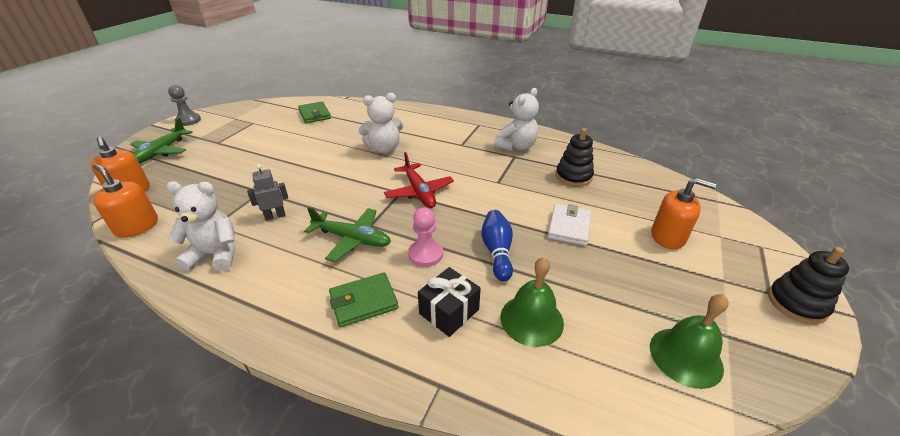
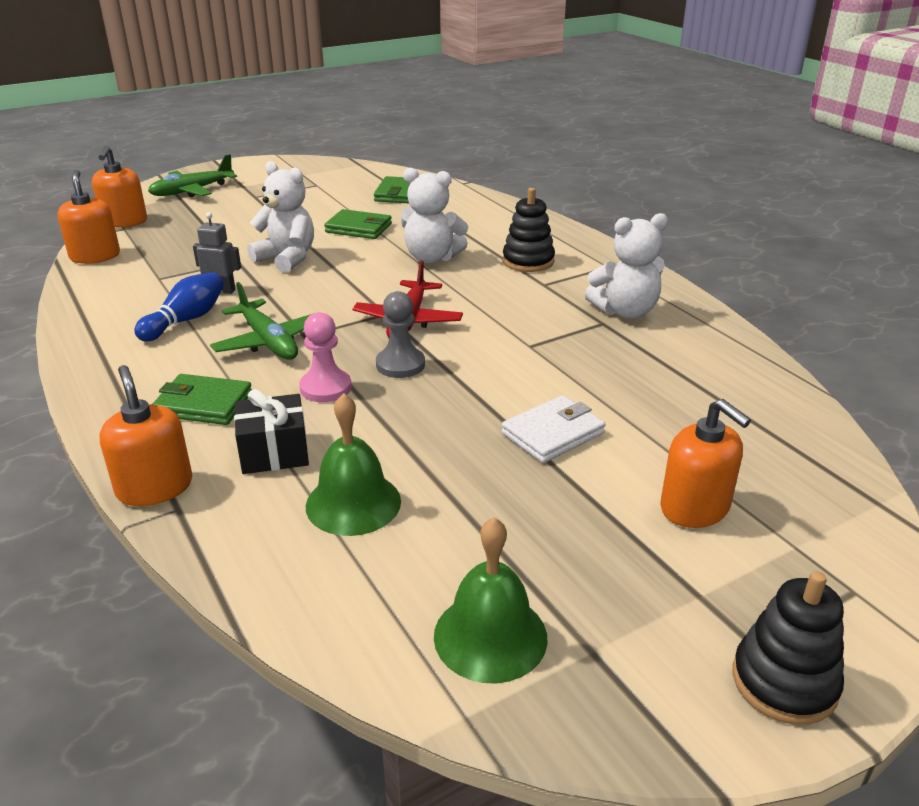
camera: 35 degrees right, 5 degrees down
(188, 120) = (253, 165): grey pawn -> grey pawn (400, 365)
(215, 255) = (128, 306): white teddy bear -> white teddy bear (287, 259)
(317, 143) = (358, 228): none -> green wallet
(406, 379) = (155, 487): none -> orange soap dispenser
(497, 251) = (413, 420): blue bowling pin -> blue bowling pin (186, 320)
(573, 176) = (659, 378): black stacking toy -> black stacking toy (528, 261)

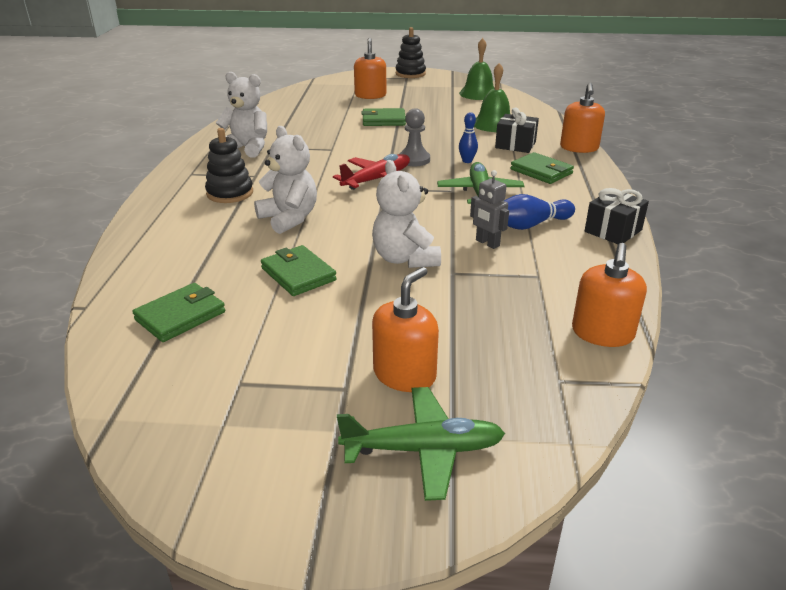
camera: 145 degrees left, 0 degrees up
(86, 341) = (613, 231): none -> black gift
(124, 221) = (555, 397): orange soap dispenser -> orange soap dispenser (404, 374)
(325, 388) = (467, 161): pink pawn -> blue bowling pin
(553, 433) = (383, 120): white wallet -> green wallet

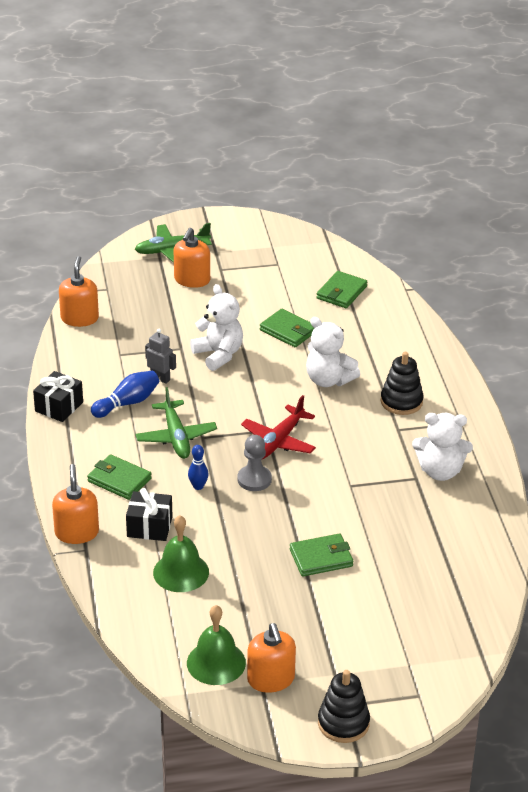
camera: 165 degrees right, 5 degrees up
(370, 95) = (370, 628): orange soap dispenser -> orange soap dispenser (271, 679)

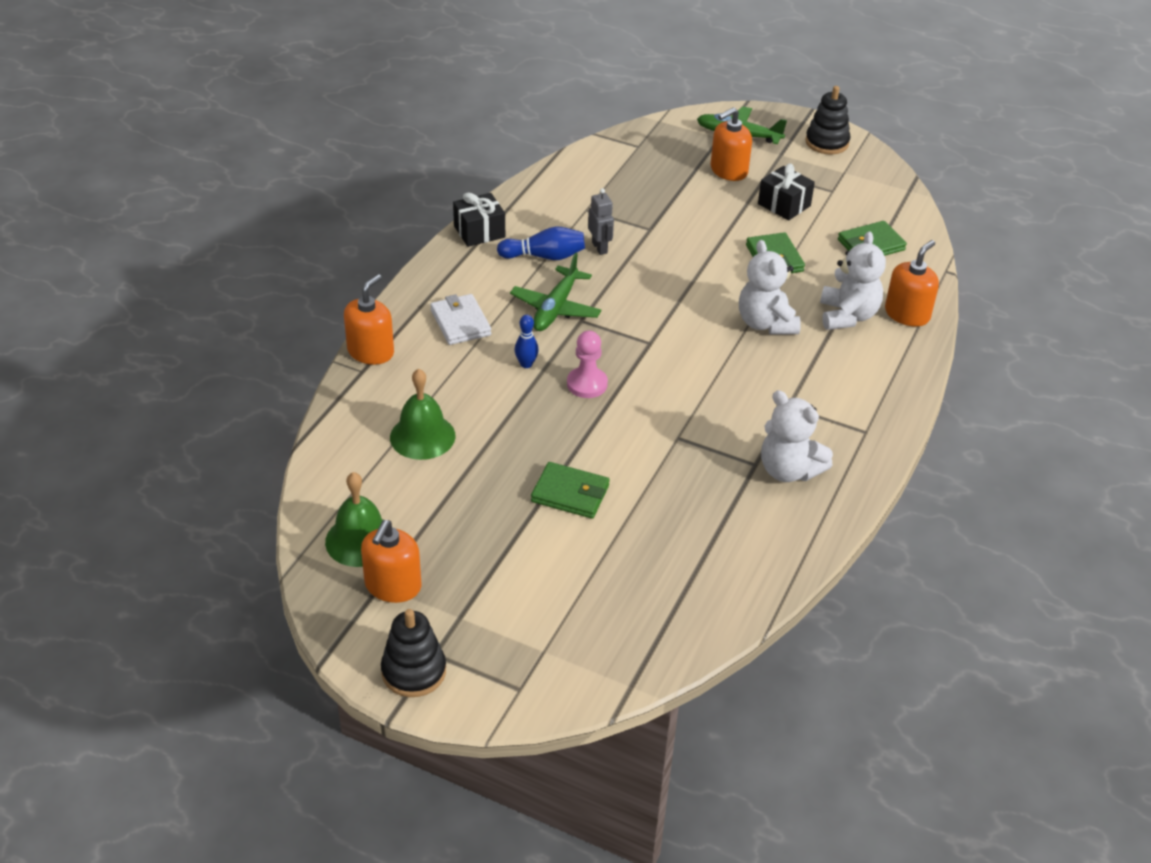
camera: 35 degrees right, 5 degrees up
(79, 318) = (584, 162): orange soap dispenser -> orange soap dispenser (907, 314)
(119, 480) = (460, 323): green wallet -> white wallet
(149, 526) = (440, 379): black gift -> black gift (784, 205)
(218, 354) = (680, 250): white teddy bear -> white teddy bear (847, 316)
(254, 479) = (587, 384): grey pawn -> pink pawn
(278, 441) = (650, 359): red plane -> none
(401, 402) = (821, 380): black stacking toy -> black stacking toy (827, 142)

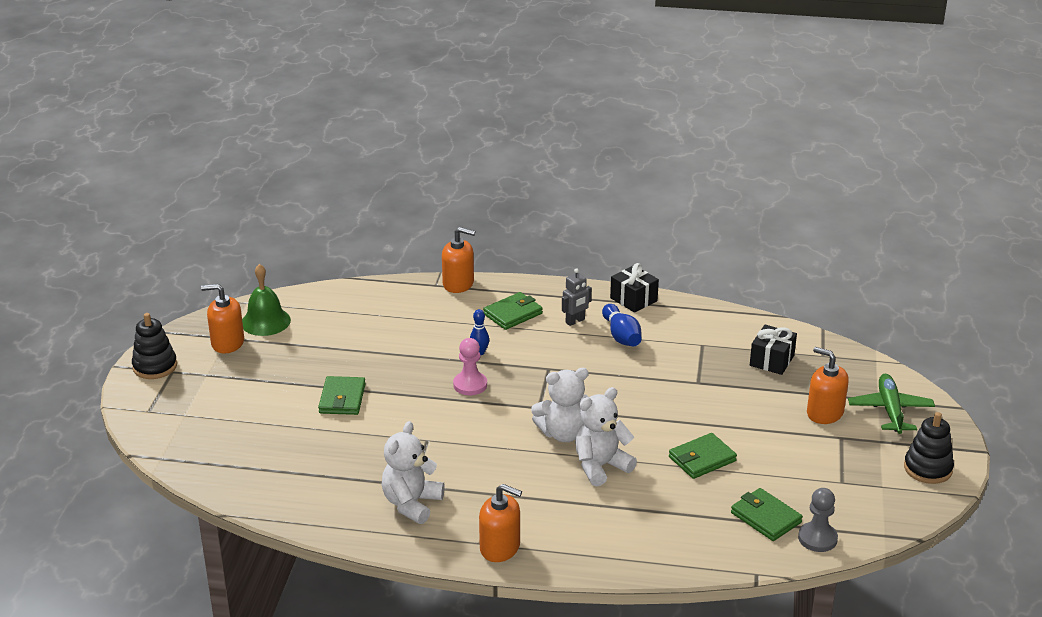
camera: 75 degrees right, 10 degrees down
(422, 436) = (377, 324): green bell -> none
(460, 323) = (513, 314): white wallet -> green wallet
(555, 308) = (556, 353): green plane -> none
(600, 248) = (652, 361): grey robot -> grey robot (575, 321)
(784, 205) = (793, 454): black gift -> black gift (772, 360)
(847, 316) = (641, 514): white teddy bear -> white teddy bear (563, 433)
(906, 225) = (817, 538): none -> grey pawn
(907, 314) = (667, 553): orange soap dispenser -> orange soap dispenser (500, 547)

